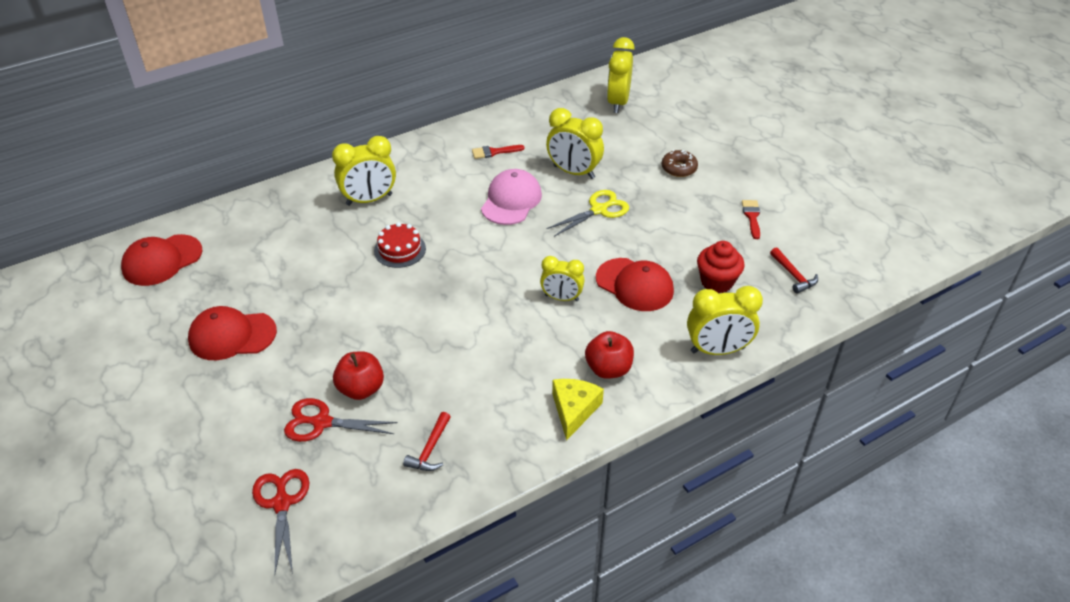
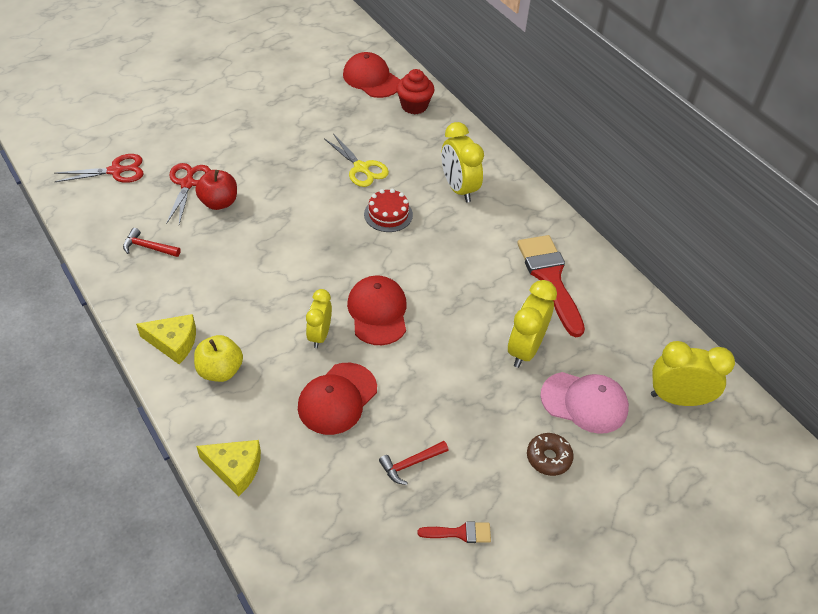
camera: 85 degrees right, 5 degrees up
(232, 335) = (285, 126): red cap -> red cap (378, 312)
(494, 152) = (550, 278): red brush -> red brush, size x2.19
(511, 200) = (468, 294): pink cap -> pink cap (584, 402)
(599, 210) = (459, 371): yellow scissors -> yellow scissors (361, 168)
(608, 369) = (220, 370): red apple -> yellow apple
(717, 282) = (341, 479): red cupcake -> red cupcake (414, 106)
(717, 350) = (235, 469): yellow clock -> yellow cheese
(793, 275) = (351, 566): red hammer -> red hammer (411, 464)

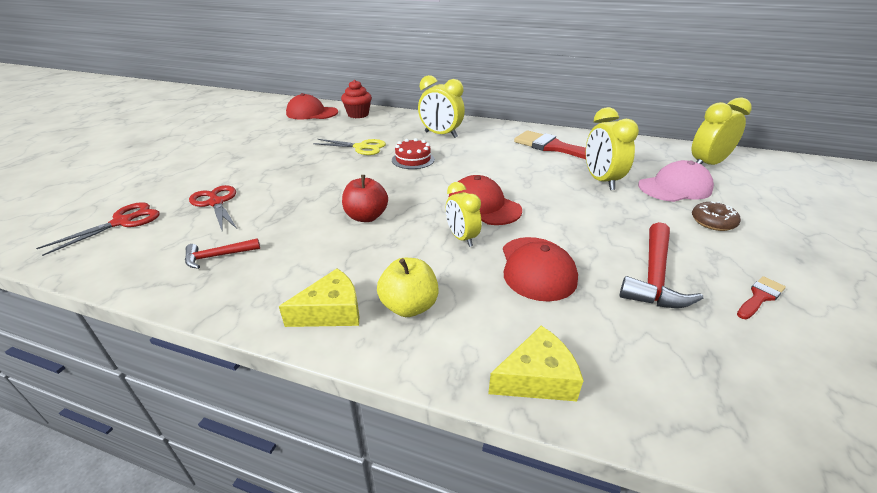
camera: 35 degrees left, 15 degrees down
(219, 202) = (262, 202): red apple -> red apple (366, 217)
(411, 464) = (654, 276): red hammer -> red hammer, size x1.75

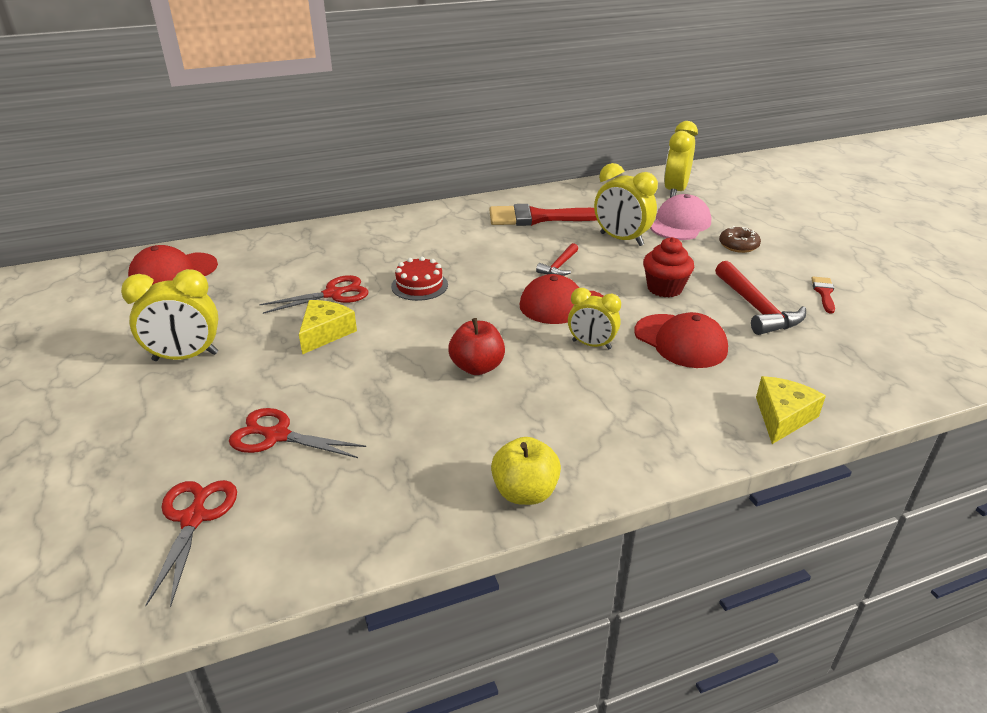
camera: 40 degrees left, 0 degrees up
(218, 256) = (397, 481): red hammer -> red hammer (559, 266)
(331, 311) = (590, 460): yellow cheese -> yellow cheese (325, 333)
(358, 114) = (248, 251): red cupcake -> red cupcake (664, 288)
(361, 147) = (333, 294): yellow scissors -> red scissors
(409, 306) = (640, 421): yellow apple -> yellow apple (525, 492)
(440, 135) = (400, 243): yellow clock -> yellow clock (185, 357)

